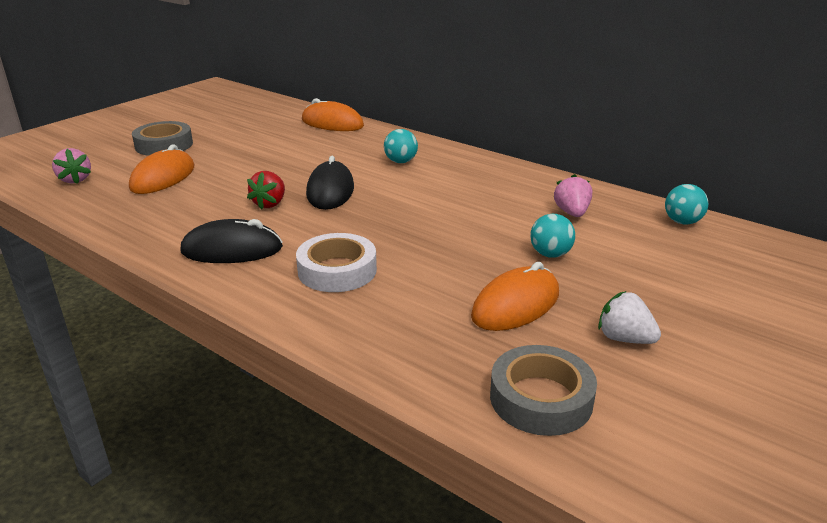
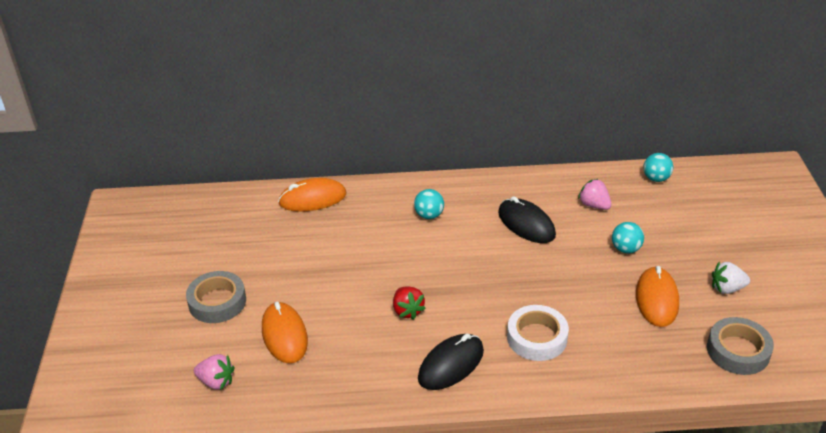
camera: 40 degrees left, 10 degrees up
(330, 191) = (427, 273): black mouse -> black mouse (526, 224)

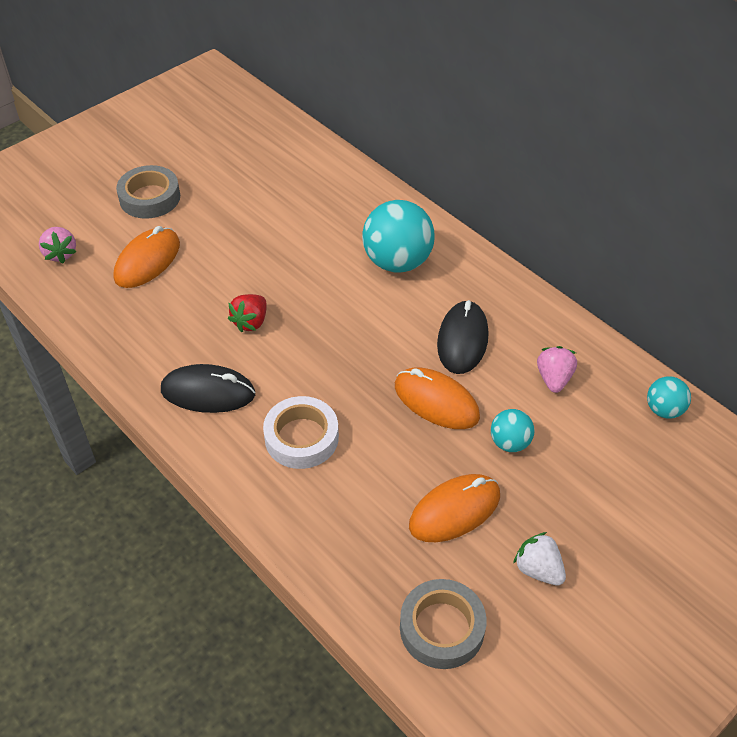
camera: 50 degrees right, 10 degrees up
(312, 199) = (336, 173): orange mouse -> orange mouse (436, 401)
(429, 215) = (397, 262): turquoise ball -> turquoise ball, size x1.91

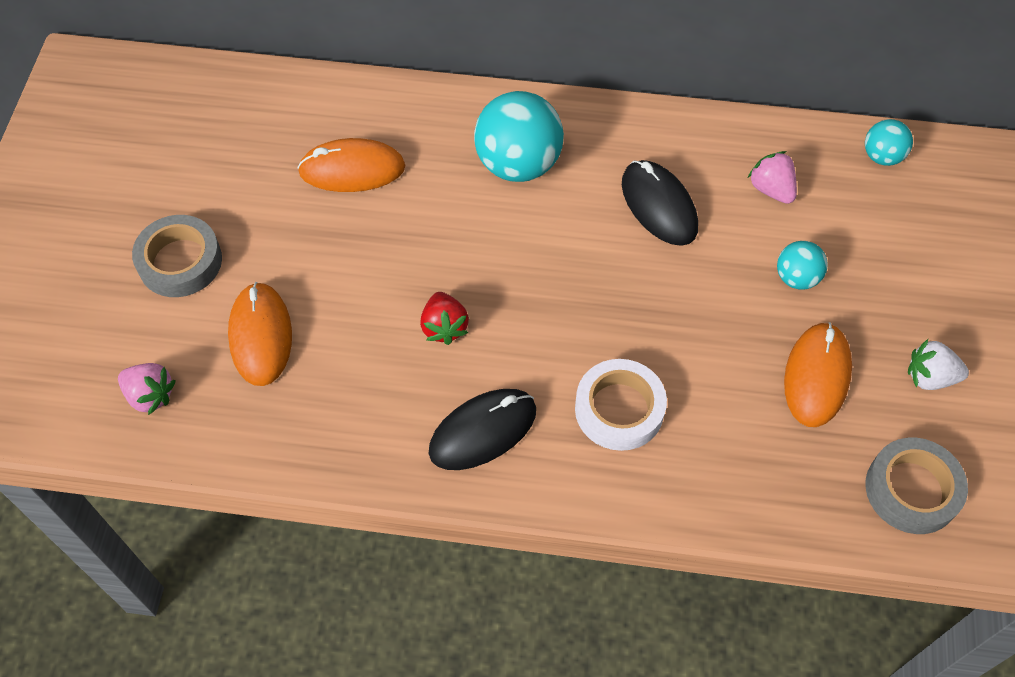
camera: 40 degrees left, 10 degrees up
(436, 401) = (698, 284): orange mouse -> orange mouse (352, 169)

